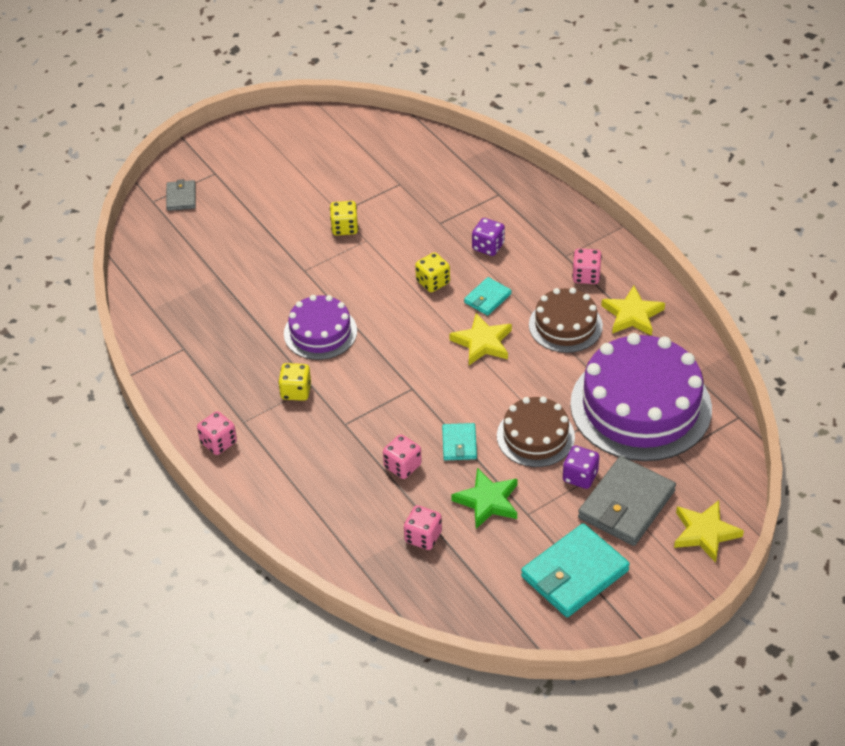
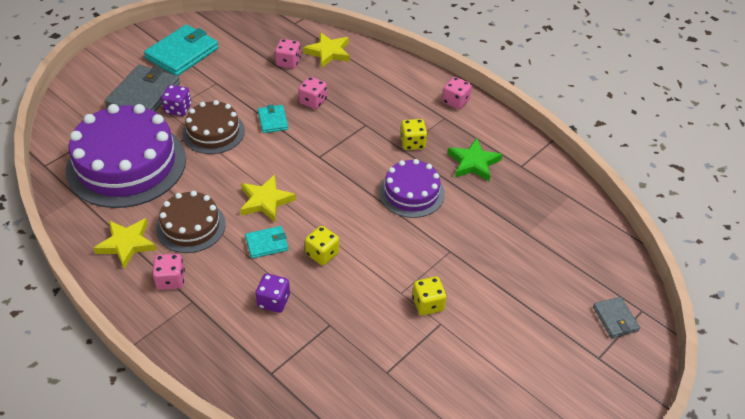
camera: 165 degrees right, 0 degrees up
(487, 298) = (266, 244): turquoise wallet -> turquoise wallet turned 45 degrees clockwise
(487, 501) = (246, 87): green star -> green star (473, 163)
(705, 533) = (88, 85): yellow star -> yellow star (328, 52)

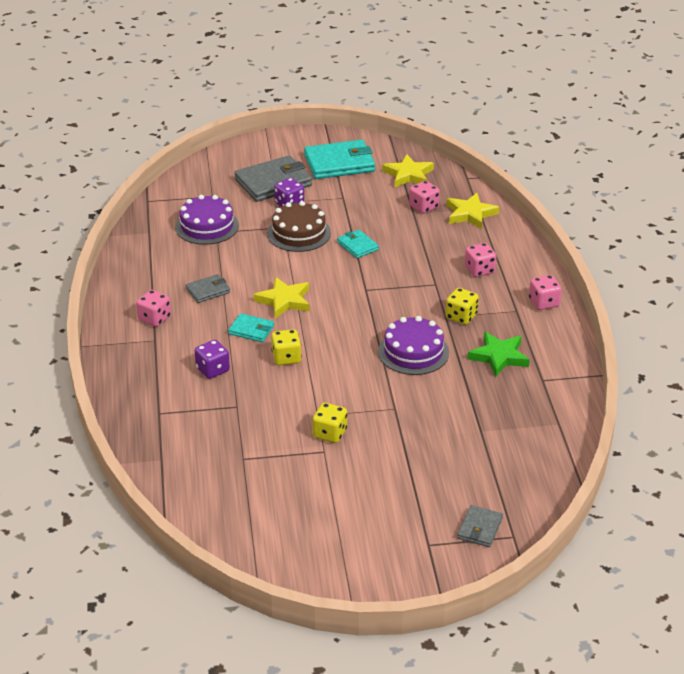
camera: 40 degrees right, 10 degrees down
(126, 164) = (207, 226): purple cake -> purple cake, size x0.55
(126, 244) = (149, 280): yellow star -> yellow star (408, 175)
(191, 226) = (208, 291): brown cake -> grey wallet
(273, 120) = (357, 246): turquoise wallet -> turquoise wallet turned 60 degrees counterclockwise
(313, 101) = (409, 246): pink dice -> pink dice (479, 270)

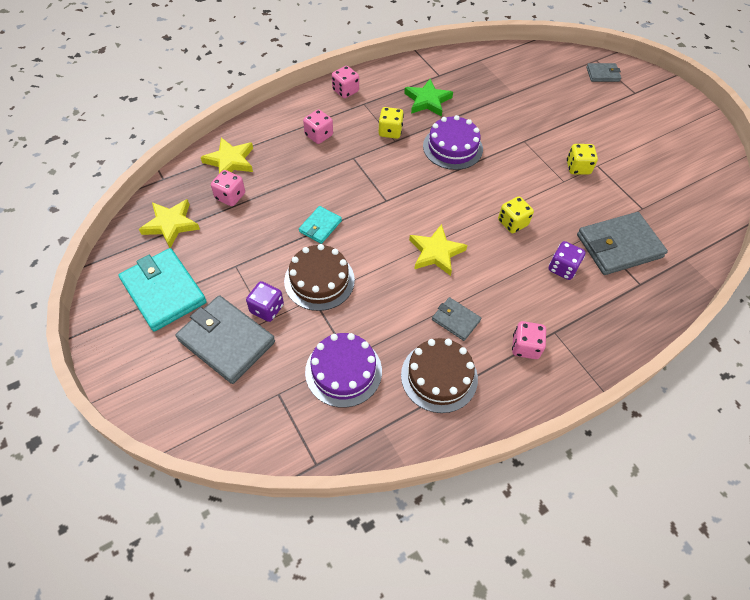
camera: 115 degrees left, 20 degrees up
(166, 268) = (439, 376): none -> brown cake
(209, 418) = (619, 246): none -> grey wallet
(251, 330) = (492, 261): turquoise wallet -> none

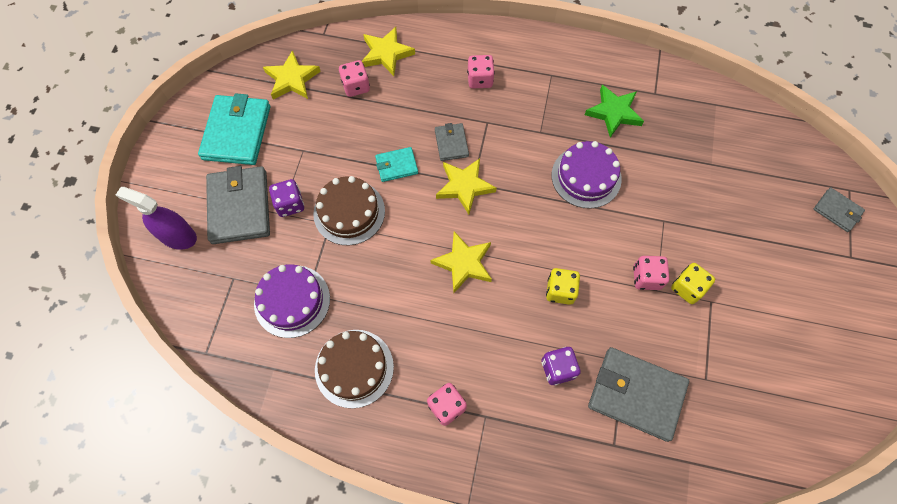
camera: 45 degrees right, 10 degrees up
(195, 402) = (178, 236): none -> purple spray bottle
(345, 91) = (548, 51): pink dice -> pink dice (646, 278)
(383, 206) = (464, 186): none -> yellow star
(390, 131) = (545, 120): yellow dice -> none
(456, 320) = (416, 334): grey wallet -> grey wallet (451, 143)

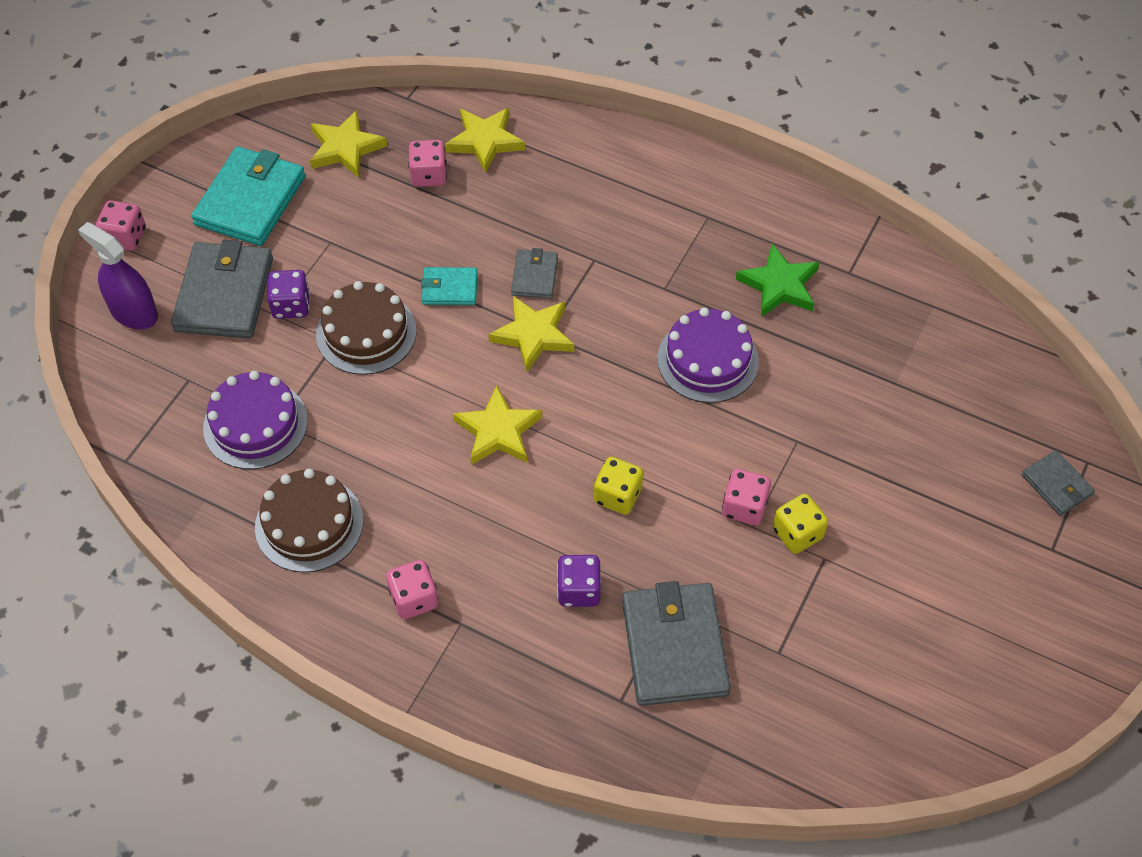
camera: 15 degrees right, 10 degrees down
(480, 79) = (604, 202): pink dice -> pink dice (125, 237)
(636, 394) = (674, 647): grey wallet -> grey wallet turned 45 degrees clockwise

